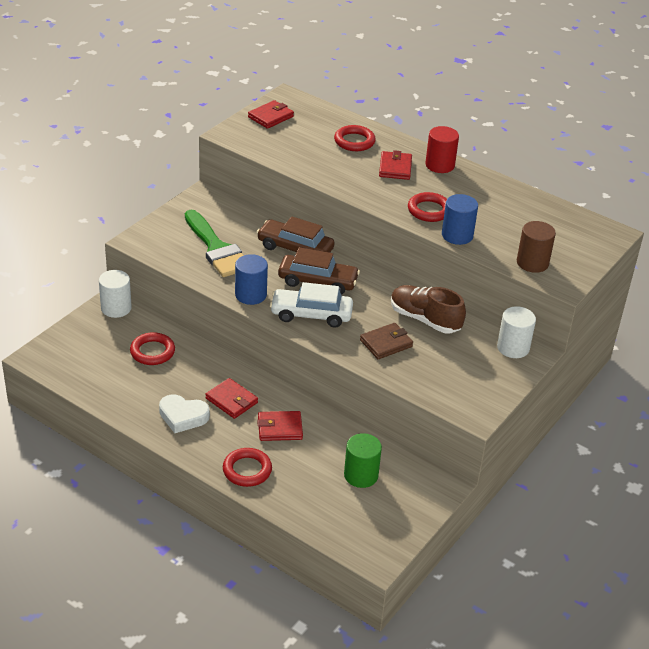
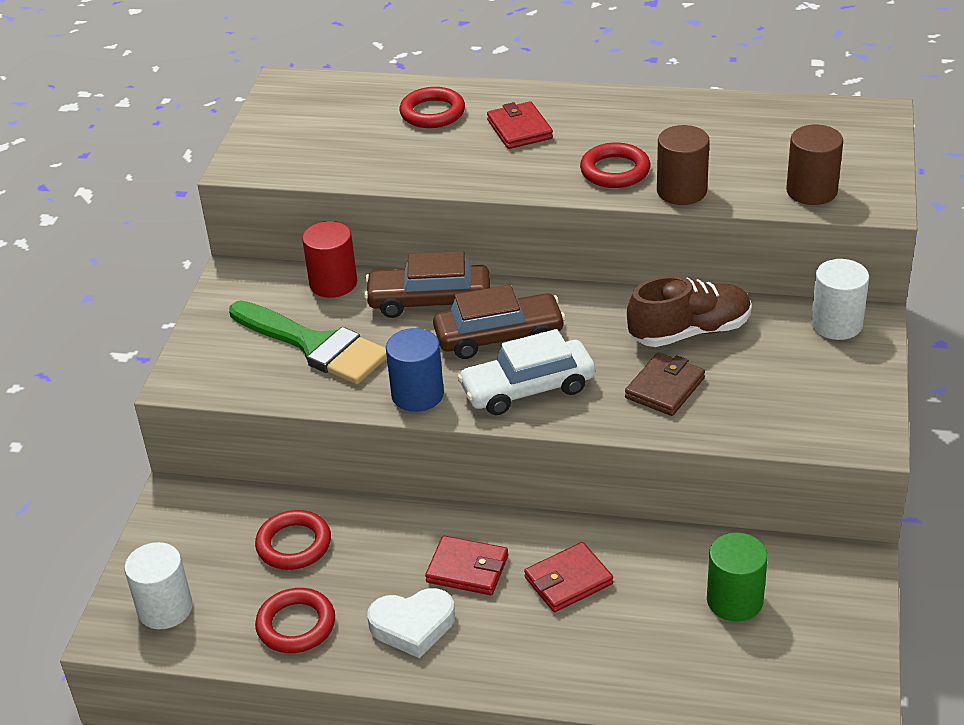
camera: 20 degrees left, 0 degrees up
(116, 308) = (189, 500): white cylinder -> white cylinder (165, 609)
(247, 470) = (569, 667): red ring -> red ring (296, 625)
(271, 117) = (284, 120): red wallet -> none
(425, 319) = (689, 332): brown shoe -> brown shoe turned 150 degrees clockwise
(440, 165) = (577, 104): red cylinder -> red cylinder (333, 283)
(457, 235) = (681, 191): blue cylinder -> brown cylinder

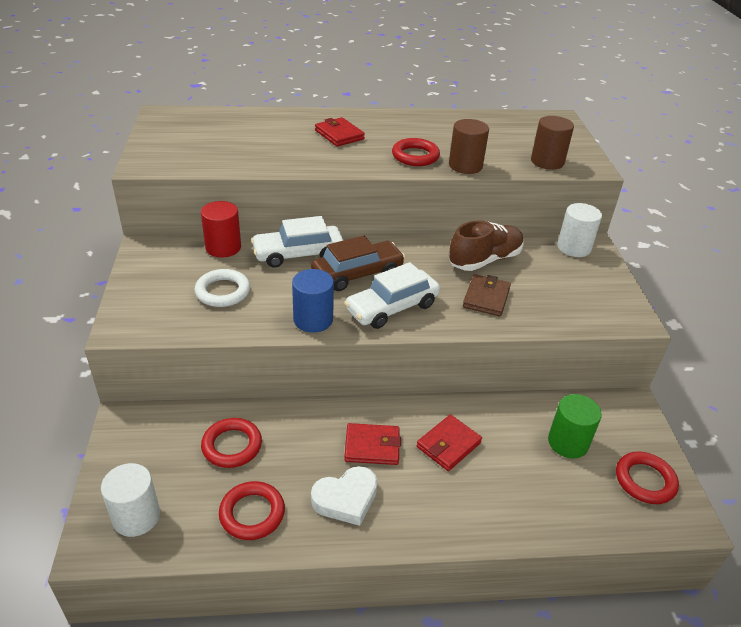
camera: 20 degrees left, 0 degrees up
(315, 345) = (223, 292): green brush -> white ring
(429, 301) = (298, 254): brown car -> white car
(432, 113) = (274, 127): red ring -> red ring (645, 480)

